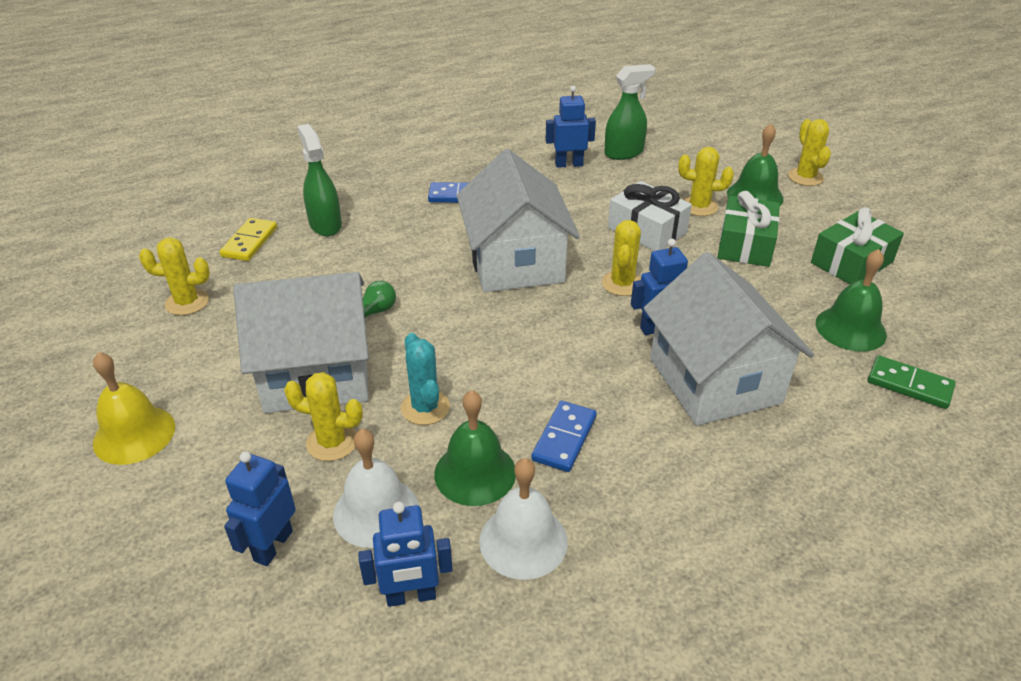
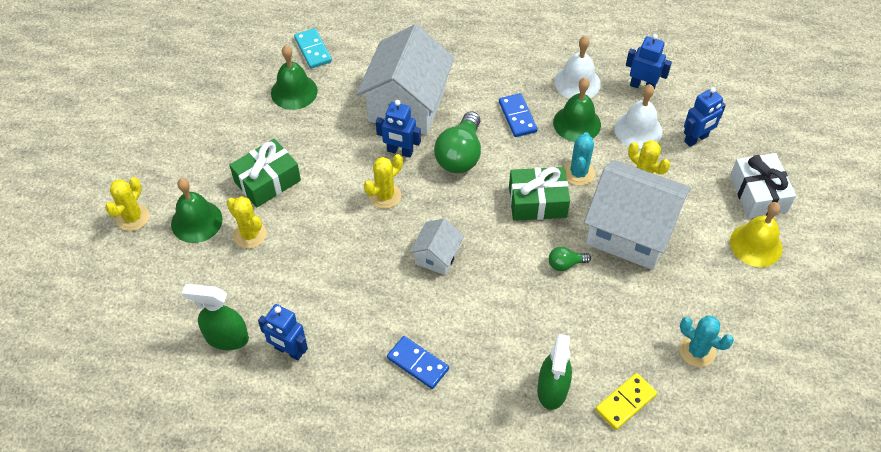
camera: 145 degrees left, 15 degrees up
(187, 302) = (697, 351): yellow cactus -> turquoise cactus
(515, 262) = (437, 256): white house -> white house, size x0.48
(564, 438) = (517, 117): blue domino -> blue domino turned 75 degrees counterclockwise
(588, 357) = (460, 155): none -> green light bulb
(647, 230) = (315, 233): white gift -> white gift (758, 194)
(851, 262) = (224, 130): green gift -> green gift (537, 202)
(909, 385) = (313, 50): green domino -> turquoise domino

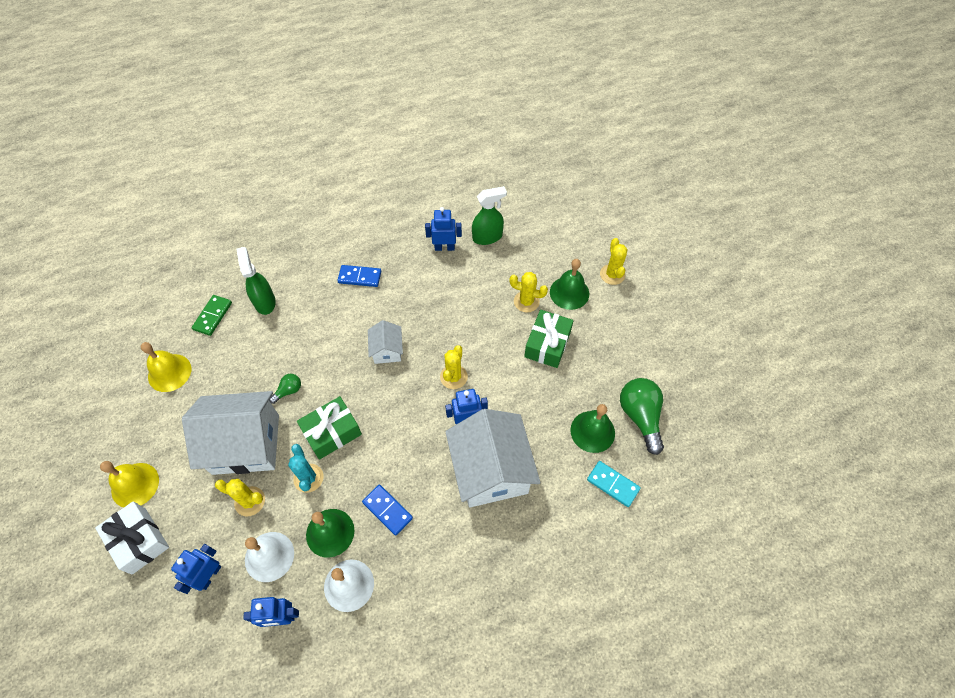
camera: 150 degrees right, 5 degrees up
(460, 155) = (416, 443): green light bulb -> green light bulb (640, 416)
(625, 402) = (213, 316): yellow domino -> green domino
(697, 351) = (169, 372): turquoise cactus -> yellow bell

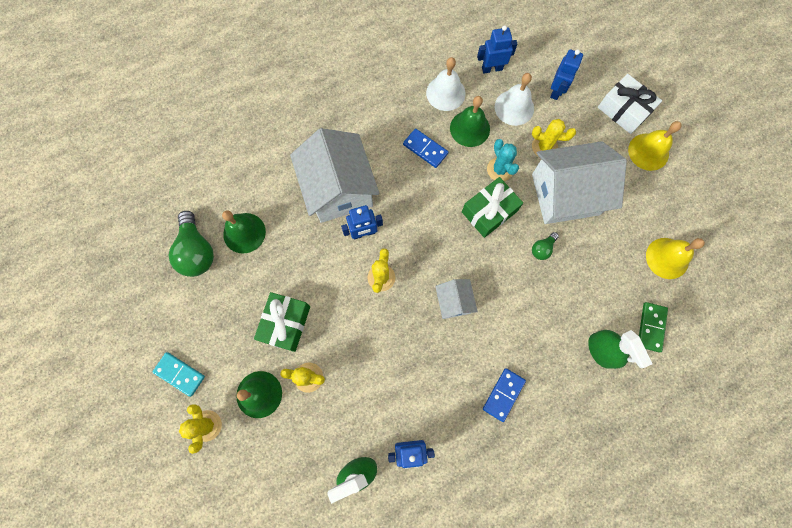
camera: 175 degrees right, 15 degrees up
(359, 277) = (503, 394): blue domino -> blue domino turned 60 degrees counterclockwise
(612, 484) = (230, 186): turquoise domino -> turquoise domino (180, 374)

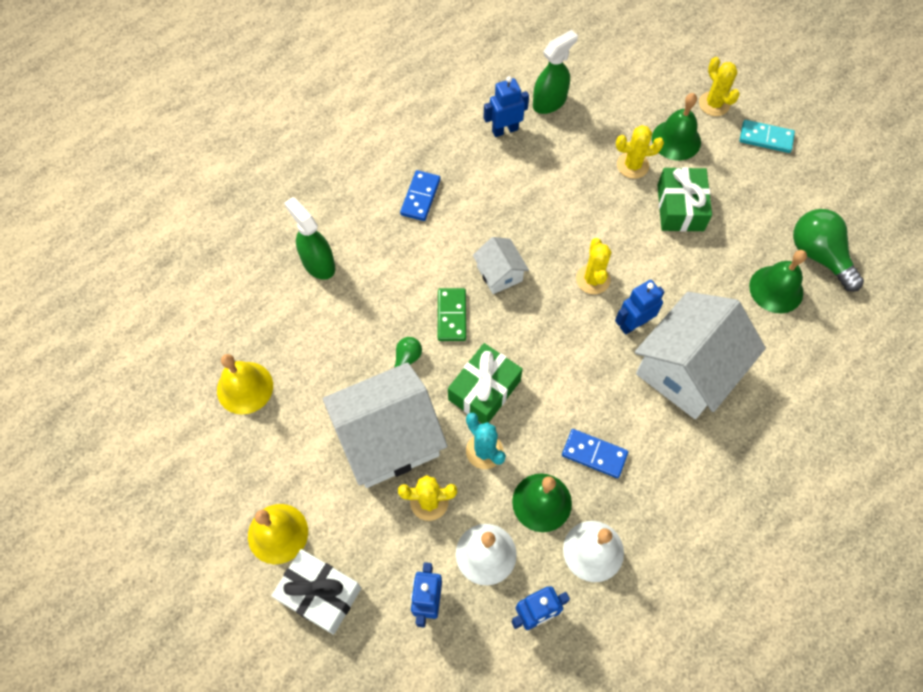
camera: 165 degrees right, 10 degrees down
(338, 189) = (687, 370): white house -> white house turned 75 degrees clockwise
(651, 327) = (261, 302): green domino -> green domino (452, 316)

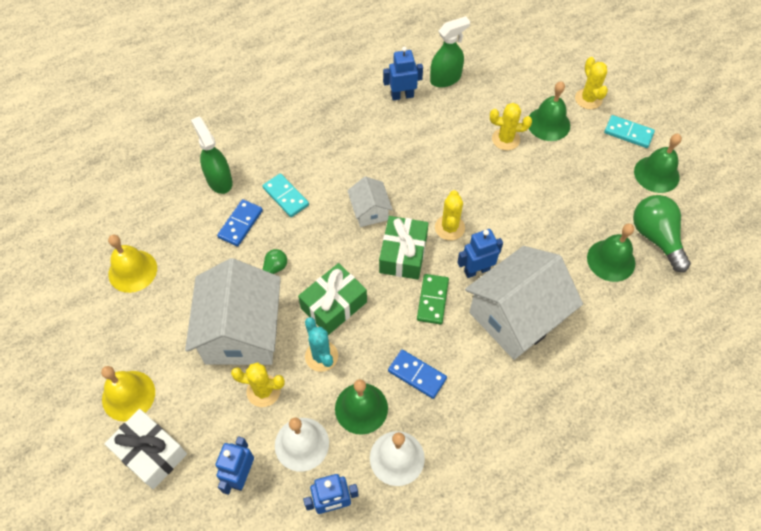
camera: 10 degrees right, 5 degrees down
(388, 439) = (241, 332): white house -> white house turned 75 degrees counterclockwise
(400, 271) = (286, 196): none -> turquoise domino
(420, 197) = (318, 139): blue domino -> blue domino (240, 224)
(452, 316) = (321, 239): green domino -> green domino (432, 300)
(680, 207) = (540, 180): green gift -> green gift (403, 254)
(805, 182) = (656, 174): none -> green bell

